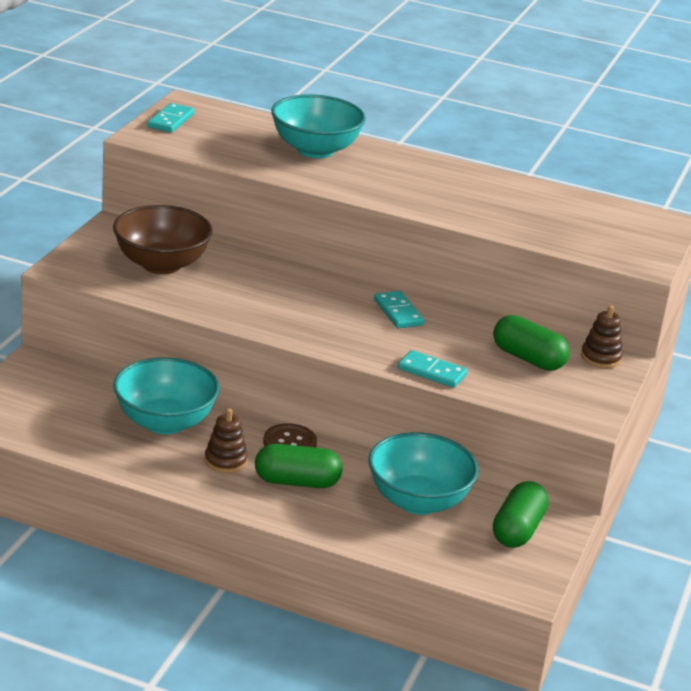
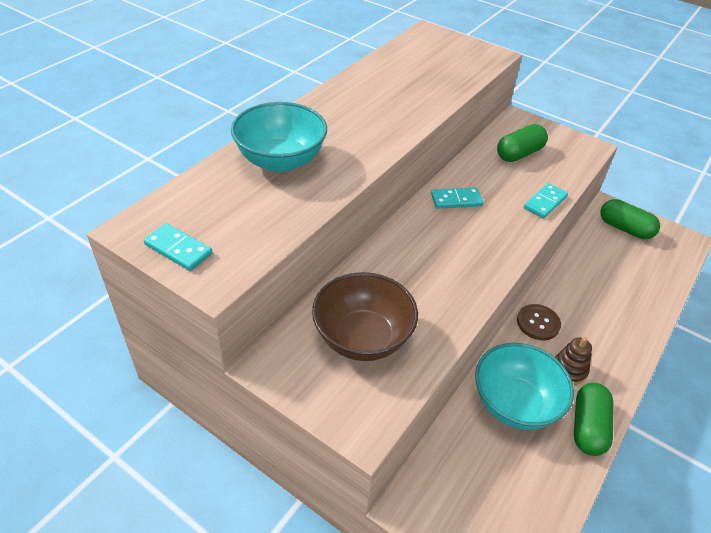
camera: 75 degrees left, 15 degrees up
(297, 482) = (591, 329): green capsule -> green capsule (588, 427)
(418, 501) = (602, 268): turquoise bowl -> none
(601, 357) = (514, 124): brown stacking toy -> none

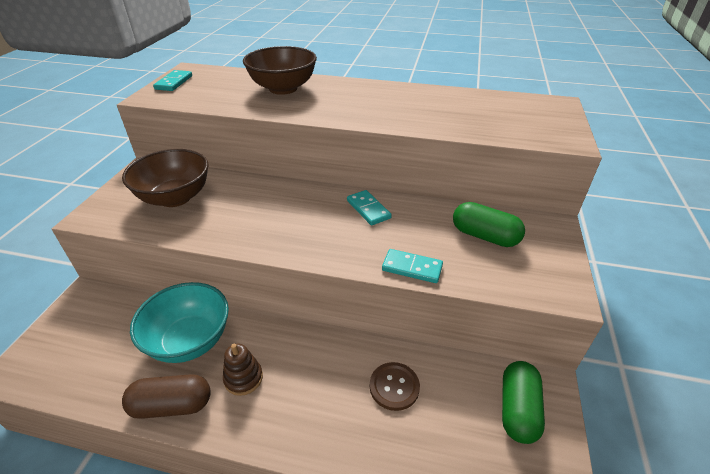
camera: 70 degrees right, 5 degrees down
(281, 161) = (283, 88): turquoise bowl -> brown bowl
(538, 323) = (298, 342): brown button -> brown button (394, 387)
(588, 427) = (172, 405): green capsule -> brown capsule

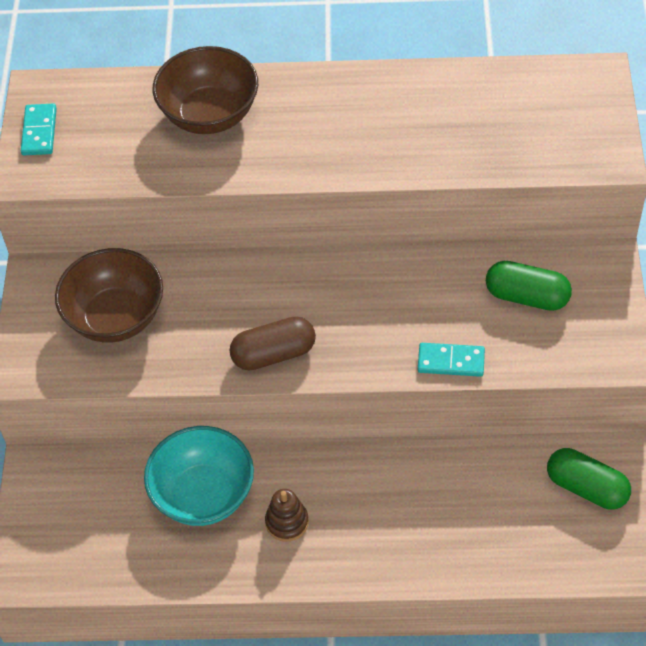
camera: 10 degrees left, 15 degrees up
(172, 405) = (224, 567): brown capsule -> brown capsule (274, 354)
(368, 209) = (376, 283): turquoise domino -> none
(394, 387) = (454, 493): brown button -> none
(517, 409) = (586, 487): green capsule -> green capsule turned 60 degrees counterclockwise

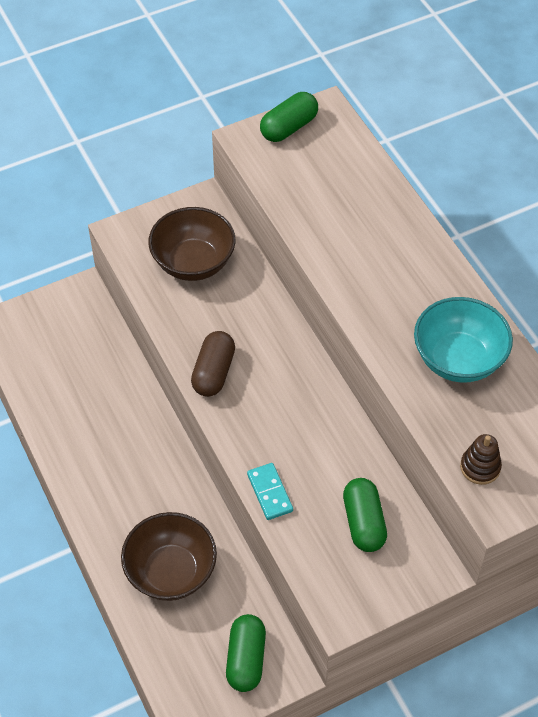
camera: 60 degrees right, 0 degrees up
(39, 132) = (289, 127): turquoise domino -> green capsule
(203, 495) = (111, 399): turquoise bowl -> turquoise bowl (458, 359)
(209, 115) = (368, 218): brown bowl -> brown bowl (171, 572)
(274, 354) = (213, 372): brown capsule -> brown capsule turned 60 degrees clockwise
(287, 522) = (114, 462): brown stacking toy -> brown stacking toy (480, 467)

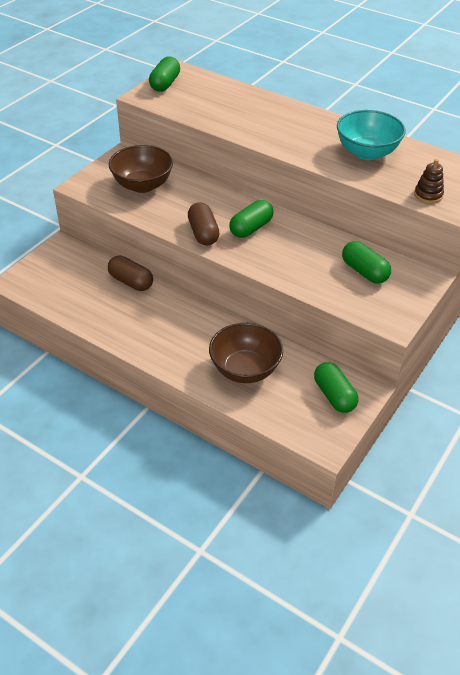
camera: 30 degrees left, 10 degrees down
(126, 383) = (131, 282): none -> brown capsule
(270, 492) = (293, 279): turquoise domino -> none
(275, 390) = (251, 228): none -> green capsule

